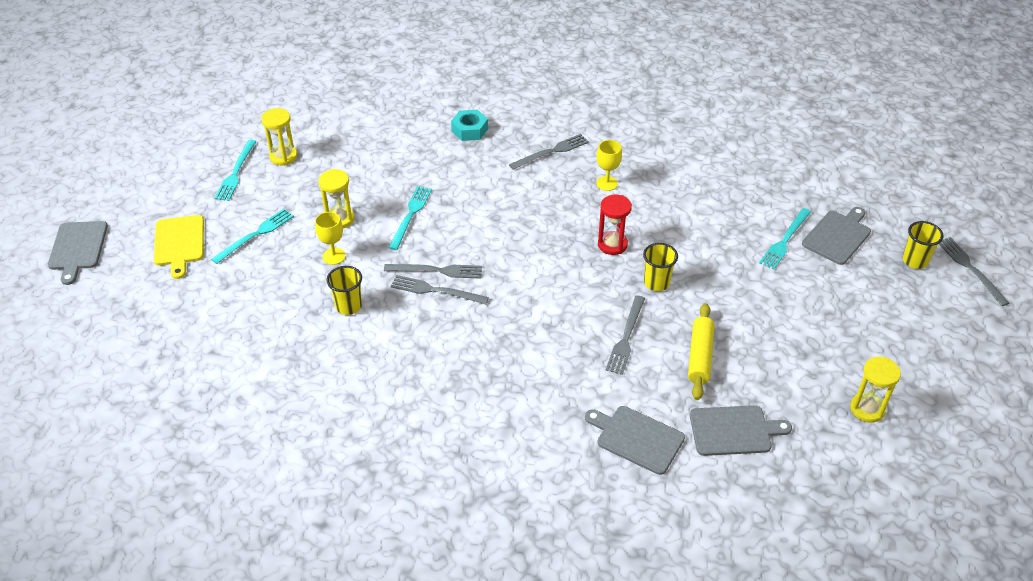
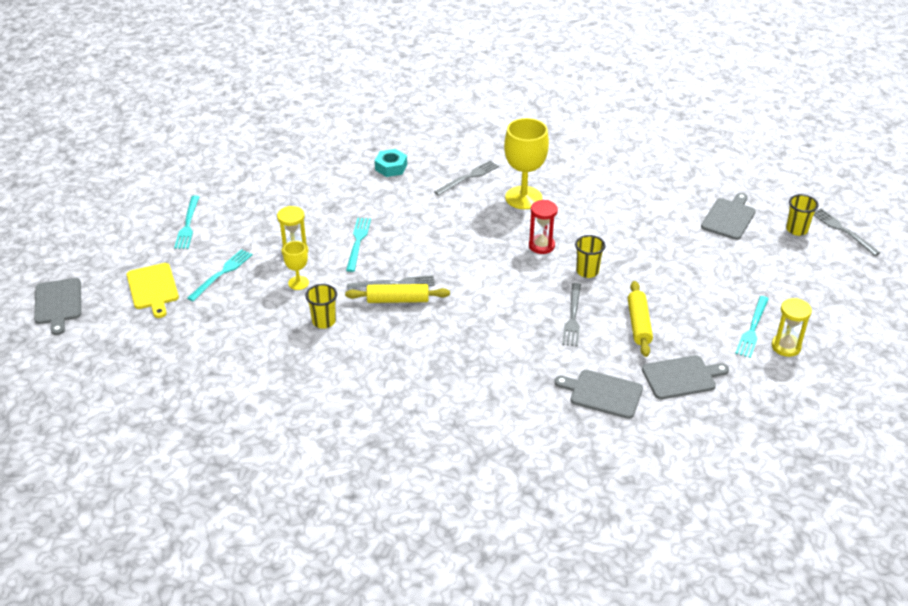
camera: 10 degrees left, 5 degrees down
(283, 156) = (228, 207): yellow hourglass -> none
(436, 290) = (398, 300): grey fork -> yellow rolling pin
(607, 183) = (523, 198): yellow goblet -> yellow goblet, size x1.96
(785, 240) = (686, 226): turquoise fork -> turquoise fork (752, 329)

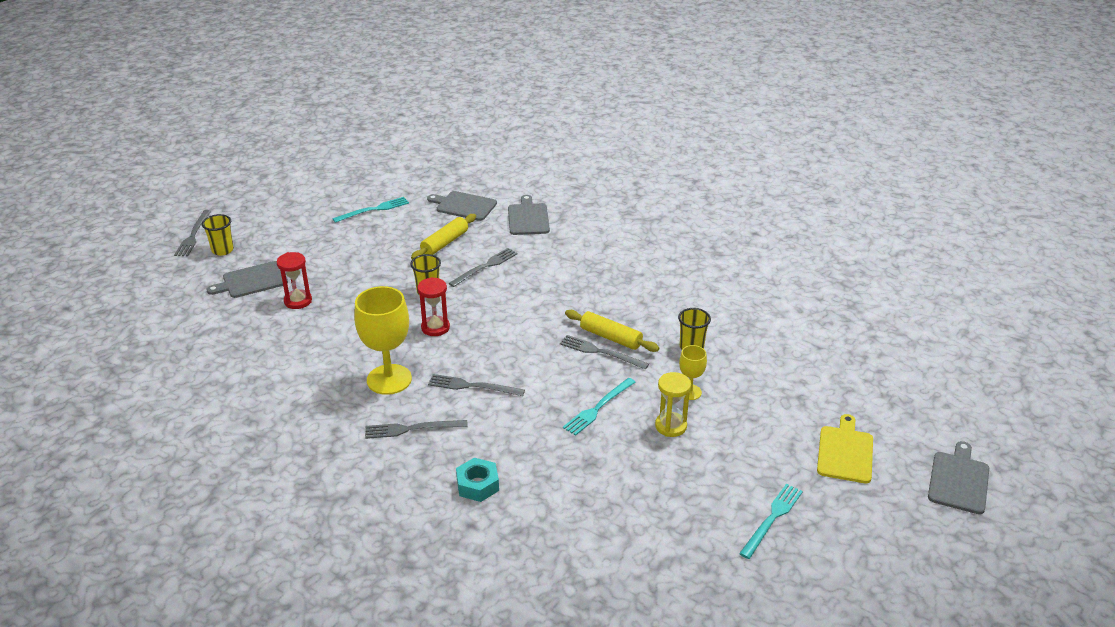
camera: 145 degrees left, 5 degrees down
(222, 274) = (762, 436): turquoise fork -> none
(461, 218) = (472, 386): none -> grey fork
(603, 393) = (528, 218): grey cutting board -> grey cutting board turned 150 degrees counterclockwise
(670, 219) = (298, 301): none -> red hourglass
(786, 347) = (371, 193): yellow hourglass -> none

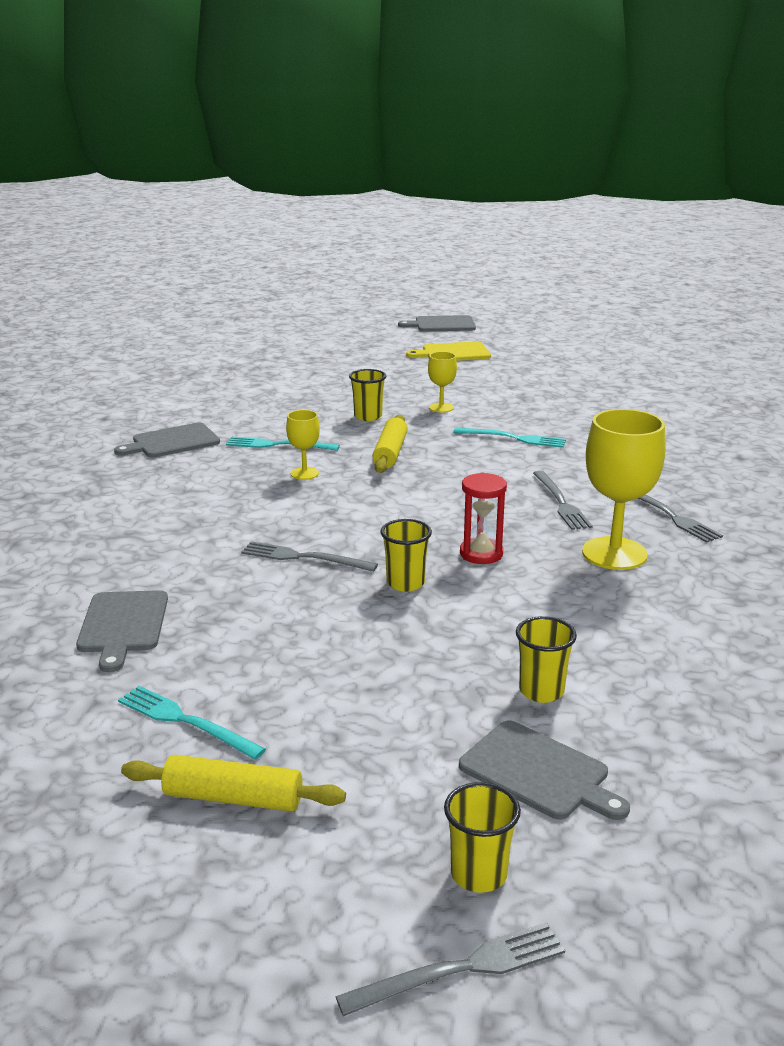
camera: 115 degrees left, 10 degrees down
(298, 301) = (541, 691): red hourglass -> yellow cup
(445, 243) = (260, 608): yellow rolling pin -> yellow rolling pin (233, 798)
(477, 485) = (691, 465): turquoise nut -> none
(528, 218) = (138, 559): grey cutting board -> grey cutting board (172, 442)
(600, 293) = (304, 473): none -> yellow goblet
(600, 352) = (422, 453): grey fork -> none
(670, 426) = (500, 408): yellow hourglass -> none
(772, 518) = (560, 365): turquoise fork -> turquoise fork (278, 445)

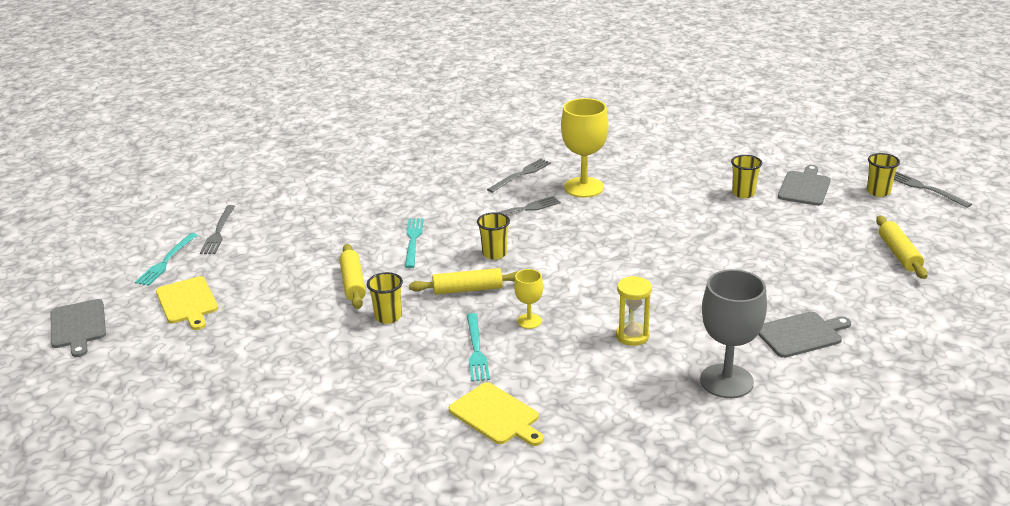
camera: 105 degrees left, 5 degrees up
(95, 553) = (726, 381): none -> grey goblet
(172, 442) = (496, 415): grey cutting board -> yellow cutting board
(186, 721) = (863, 283): turquoise fork -> turquoise fork (166, 261)
(227, 519) = (632, 336): none -> yellow hourglass
(304, 557) = (665, 289): grey fork -> grey fork (218, 232)
(405, 583) = (669, 246): yellow cup -> yellow cup (494, 254)
(441, 407) = (353, 283): yellow goblet -> yellow rolling pin
(481, 554) = (614, 227): red hourglass -> none

